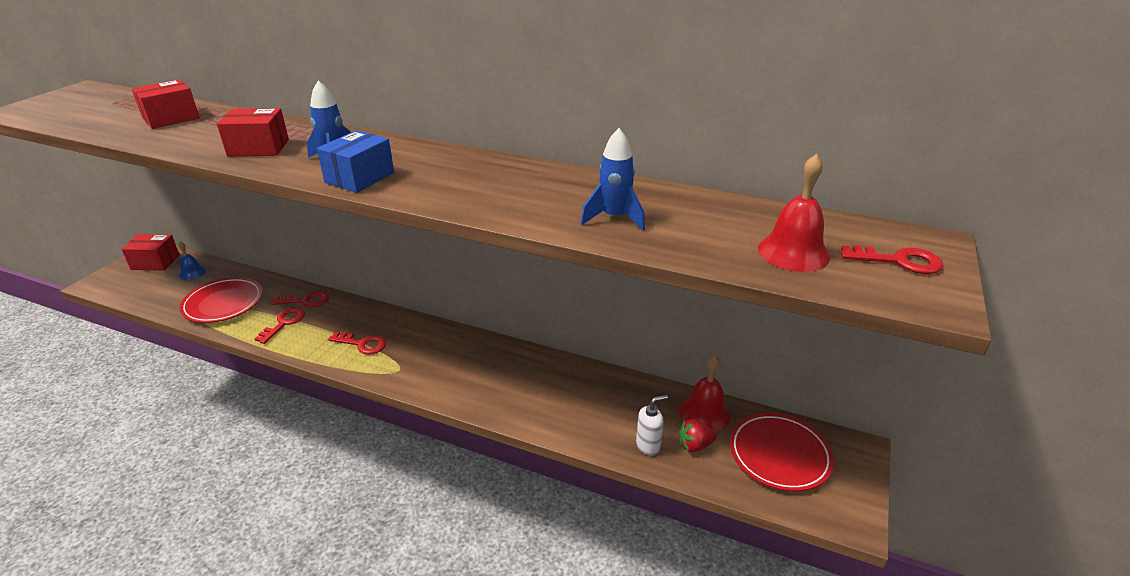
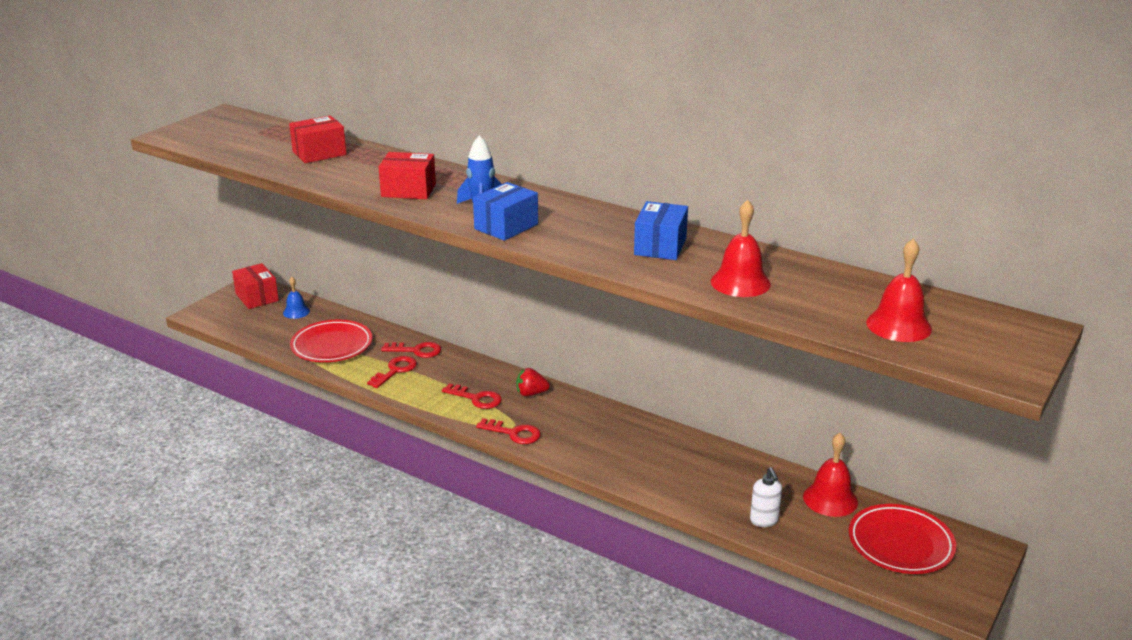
camera: 10 degrees right, 5 degrees down
(155, 262) = (257, 297): red box -> red box turned 45 degrees clockwise
(524, 186) = (660, 246): none -> blue box
(614, 218) = (740, 282): blue rocket -> red bell
(648, 446) = (764, 520): white soap dispenser -> white soap dispenser turned 90 degrees clockwise
(694, 445) = (812, 526): red strawberry -> red strawberry (531, 393)
(898, 261) = (994, 341): red key -> red key (513, 433)

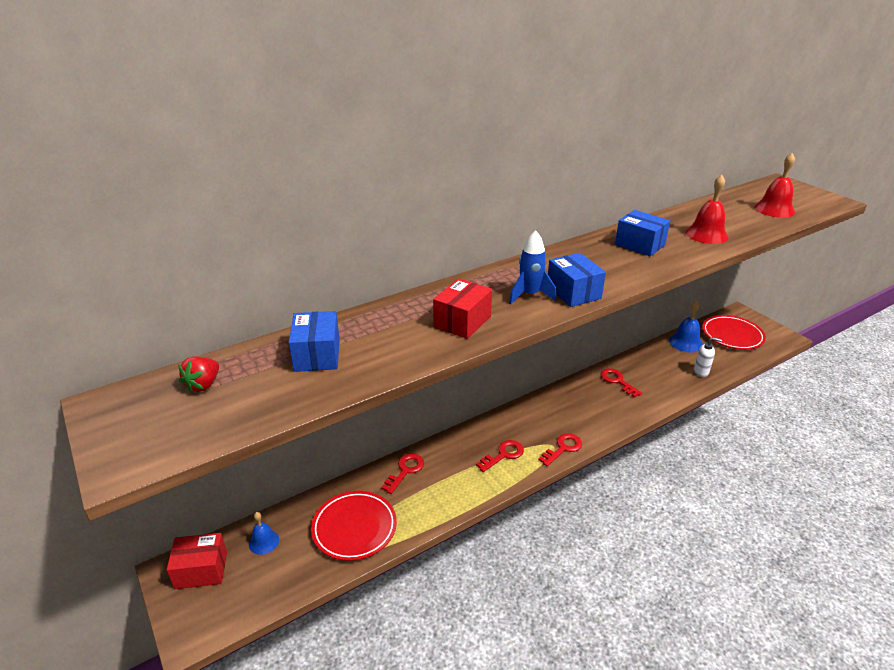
camera: 65 degrees left, 5 degrees up
(319, 153) = (317, 355): red box -> blue box
(395, 371) = (430, 493): red key -> red key (617, 381)
(531, 393) = (512, 423): red strawberry -> red strawberry (203, 385)
(830, 499) = (685, 342): red bell -> blue bell

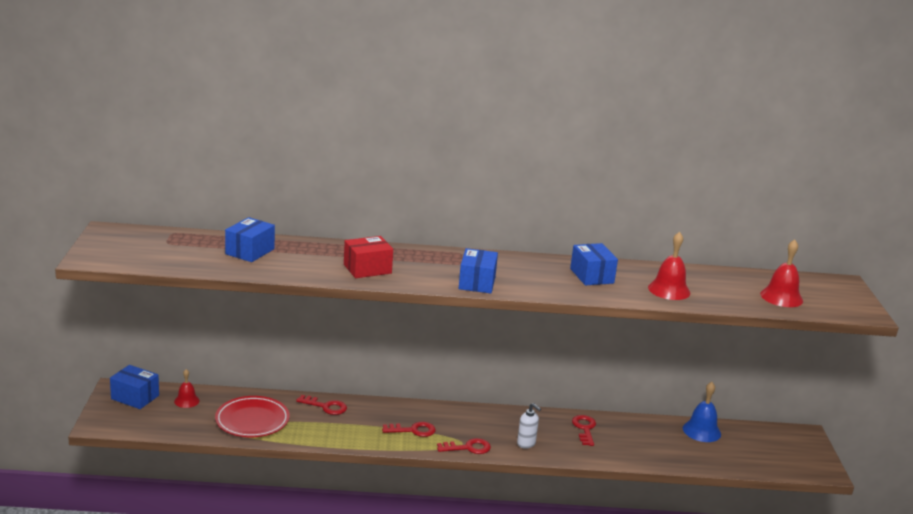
camera: 30 degrees right, 10 degrees down
(201, 570) = (135, 397): red box -> blue box
(203, 385) = (168, 241): red strawberry -> none
(264, 542) = (186, 401): blue bell -> red bell
(405, 471) = (325, 406): red key -> red key turned 45 degrees clockwise
(529, 295) = (441, 273): blue rocket -> none
(701, 372) = (681, 456): white soap dispenser -> white soap dispenser (526, 444)
(732, 335) = (763, 446): red plate -> none

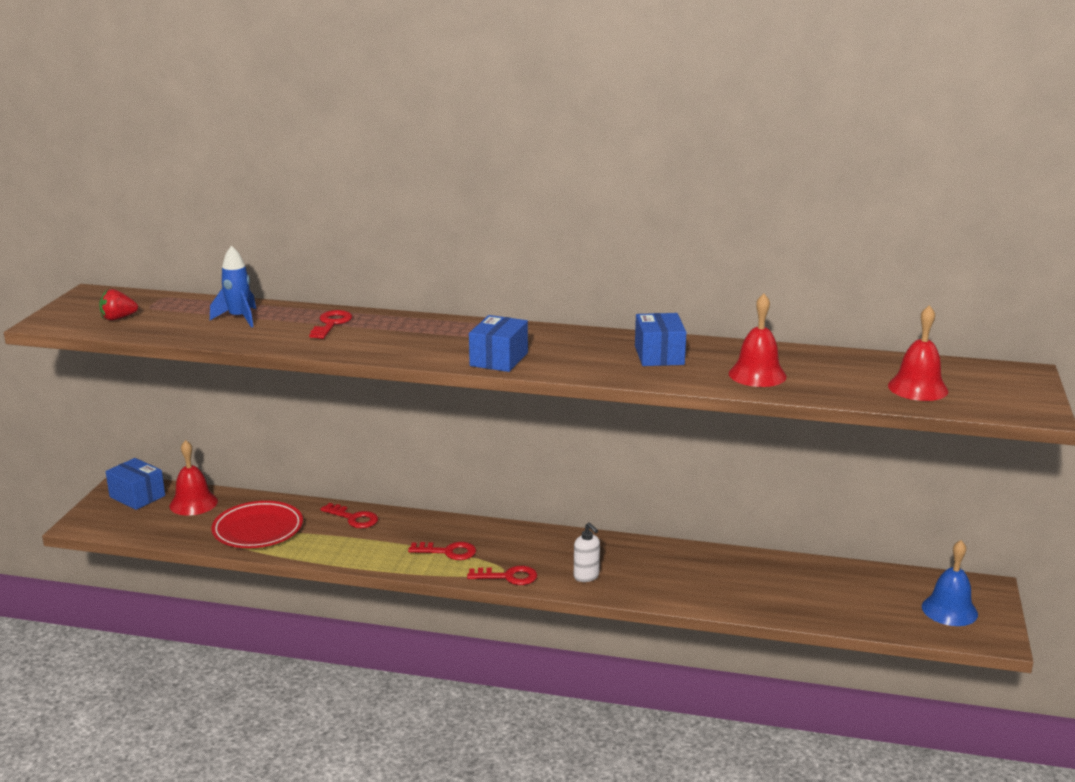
camera: 15 degrees right, 0 degrees up
(148, 254) = (118, 318): none -> red strawberry
(186, 401) = (193, 503): red bell -> red bell, size x1.58
(250, 251) = (239, 318): blue box -> blue rocket
(367, 269) = (369, 340): red box -> none
(584, 429) = (673, 563): red key -> red key (331, 324)
(701, 431) = (835, 575): blue bell -> blue bell (949, 610)

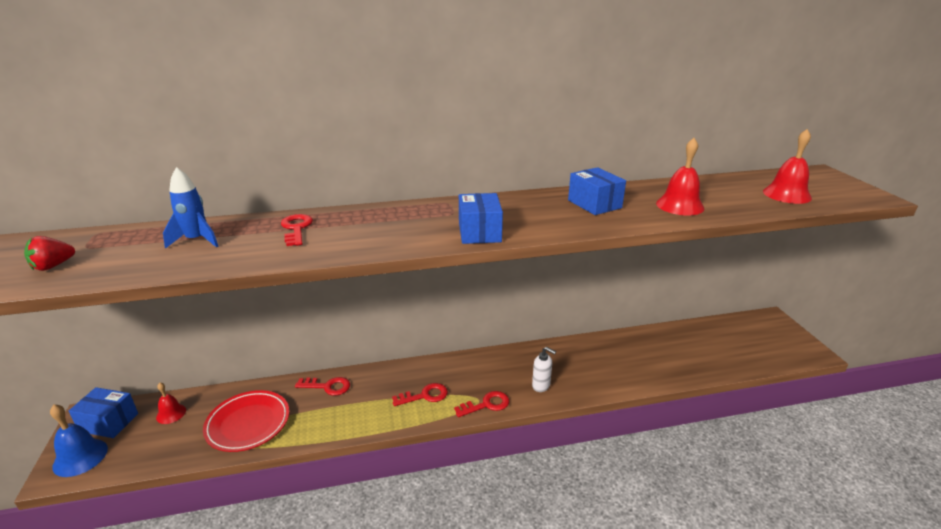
camera: 25 degrees left, 5 degrees up
(193, 503) = (171, 413): red bell -> red bell, size x0.63
(949, 610) = (771, 340): blue bell -> blue bell (80, 457)

